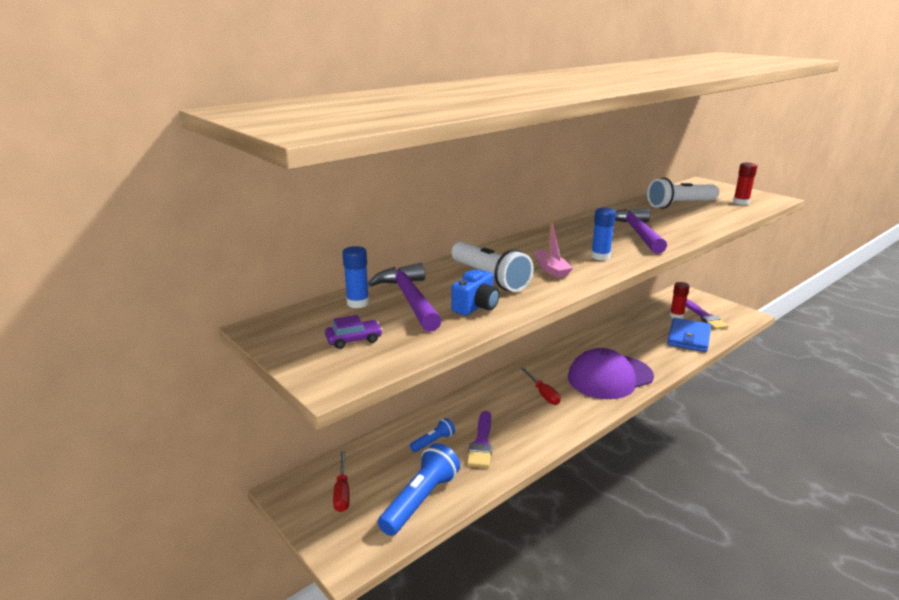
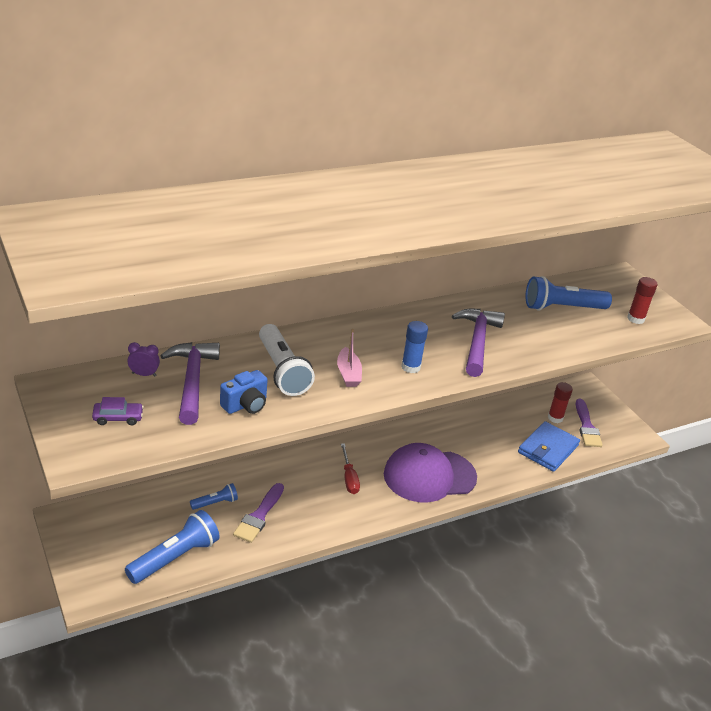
camera: 10 degrees right, 10 degrees up
(342, 492) = (111, 532): red screwdriver -> none
(358, 303) = (144, 374): blue glue stick -> purple clock
(680, 205) = (562, 308): white flashlight -> blue flashlight

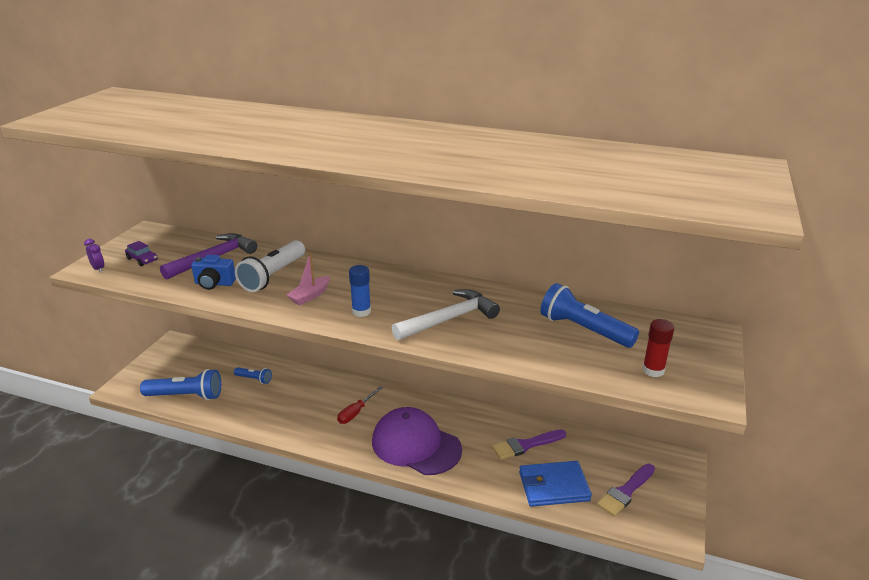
camera: 50 degrees right, 5 degrees down
(144, 374) = (198, 245): purple clock -> purple clock (98, 269)
(259, 516) = (265, 401): purple brush -> purple brush (526, 445)
(477, 342) = (449, 319): purple hammer -> white hammer
(555, 418) = (602, 467): red glue stick -> none

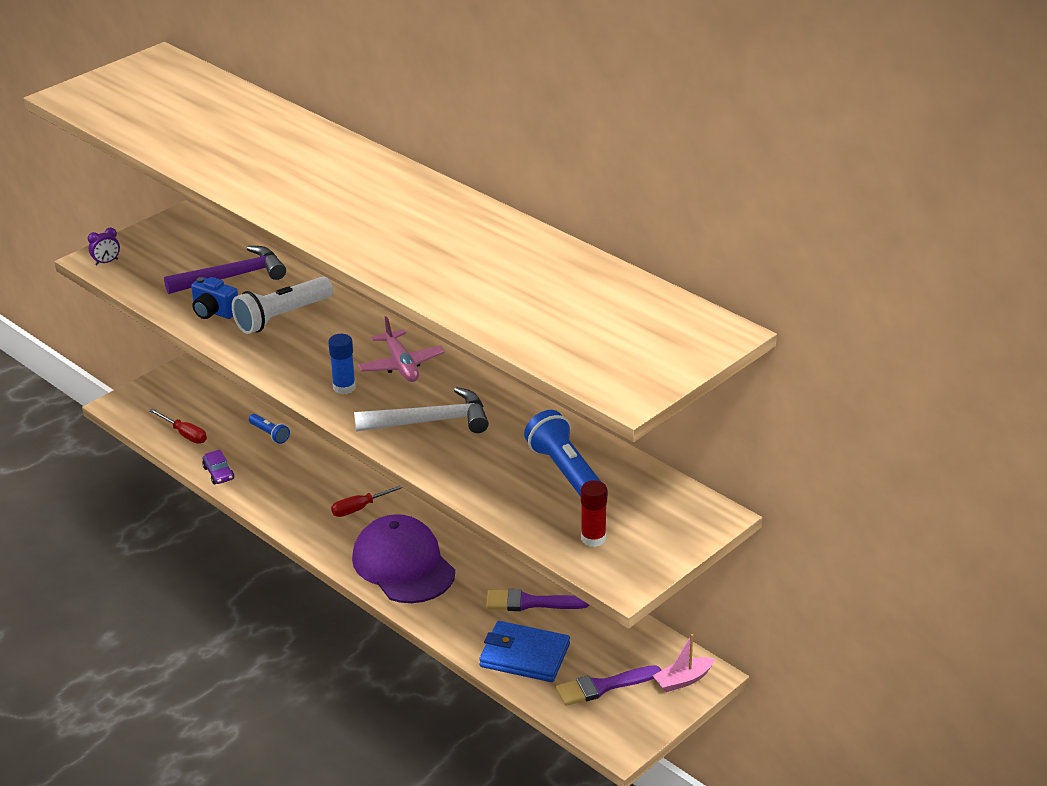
camera: 25 degrees right, 5 degrees up
(98, 269) = (106, 262): purple clock -> purple clock turned 75 degrees clockwise
(142, 259) = (157, 259): purple car -> purple car (218, 473)
(186, 396) = (184, 434): blue flashlight -> red screwdriver
(310, 296) = (304, 353): pink boat -> pink boat (683, 680)
(392, 287) = (401, 365): none -> pink plane

